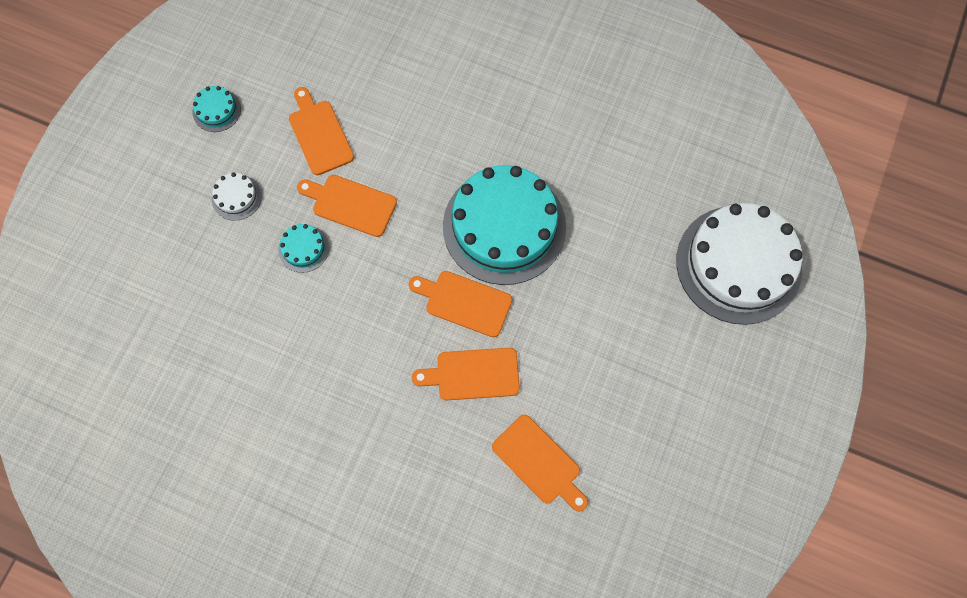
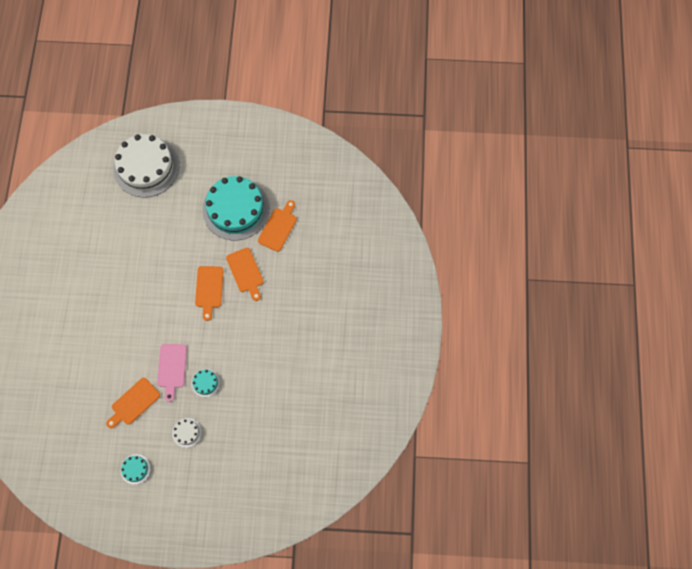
camera: 110 degrees left, 0 degrees up
(350, 204) = (172, 368): orange cutting board -> pink cutting board
(504, 226) = (160, 284): turquoise cake -> turquoise cake (236, 209)

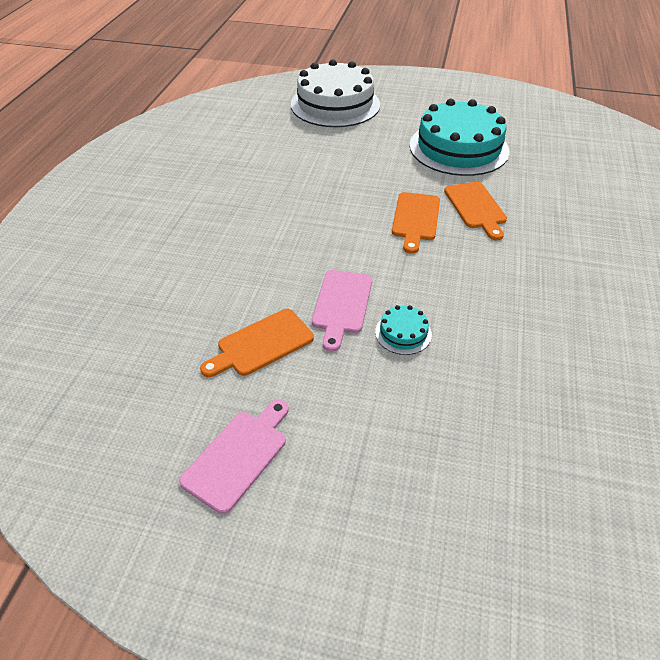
camera: 10 degrees right, 25 degrees down
(135, 469) = (238, 456): turquoise cake -> pink cutting board
(187, 432) = (359, 406): white cake -> none
(278, 227) = (525, 170): orange cutting board -> none

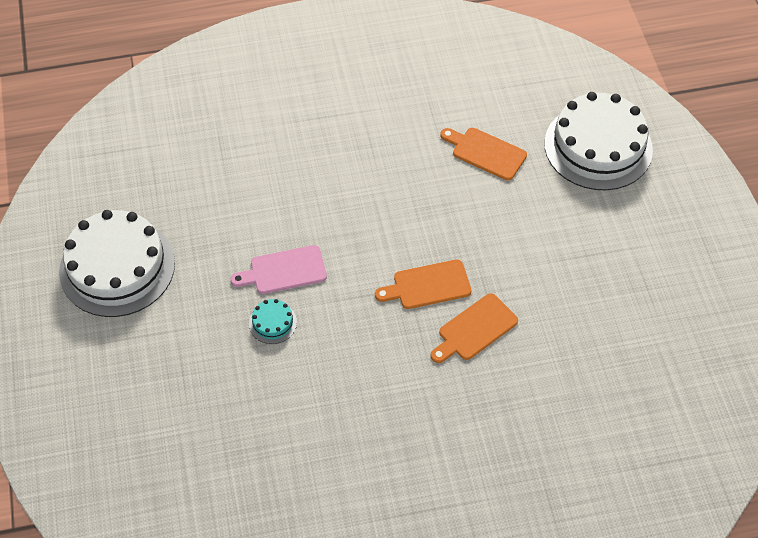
camera: 65 degrees right, 10 degrees up
(238, 456) = (117, 267): pink cutting board -> white cake
(261, 344) = (217, 236): orange cutting board -> orange cutting board (486, 152)
(458, 148) = (579, 285): turquoise cake -> none

